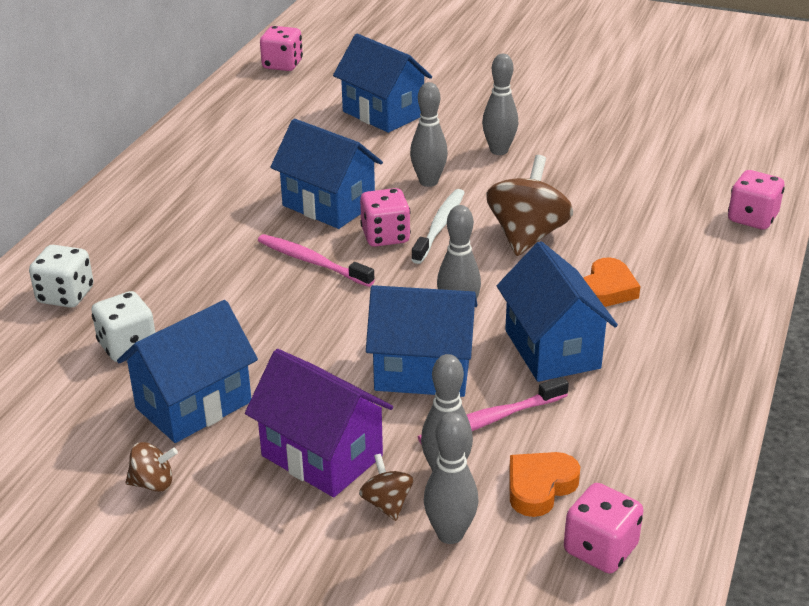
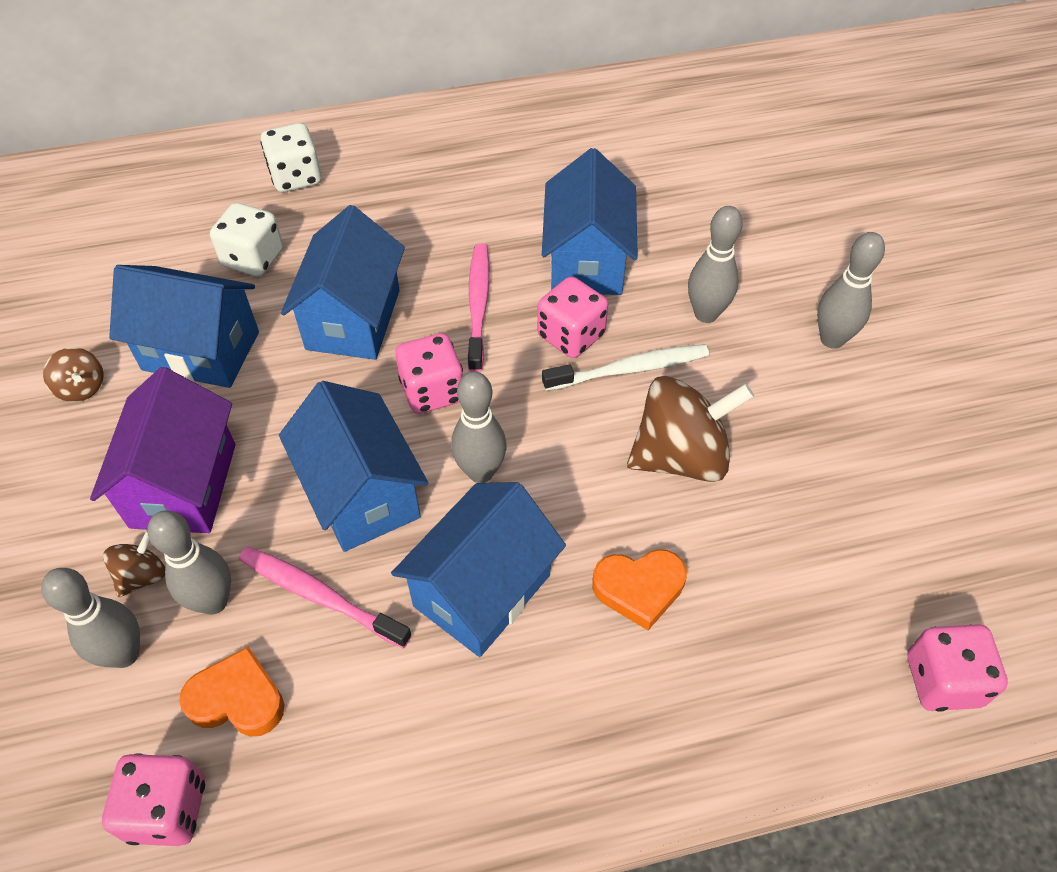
camera: 55 degrees right, 20 degrees up
(282, 65) = (810, 78): pink dice -> pink dice (432, 391)
(383, 113) = (803, 204): blue house -> blue house (353, 319)

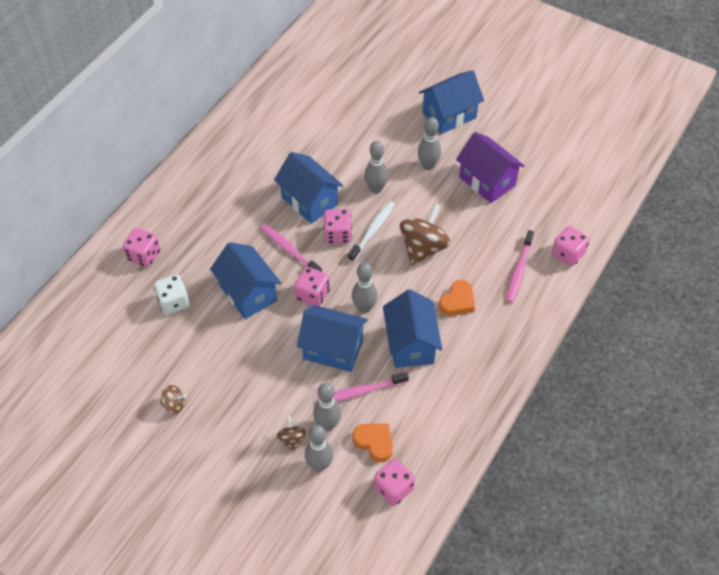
camera: 45 degrees left, 0 degrees up
(184, 485) = (265, 401): purple house -> purple house (487, 181)
(201, 351) = (203, 353): blue house -> blue house (449, 115)
(237, 699) = (374, 442): orange heart -> orange heart turned 75 degrees clockwise
(296, 177) = (144, 255): white dice -> pink dice
(811, 630) = (519, 270): none -> pink toothbrush

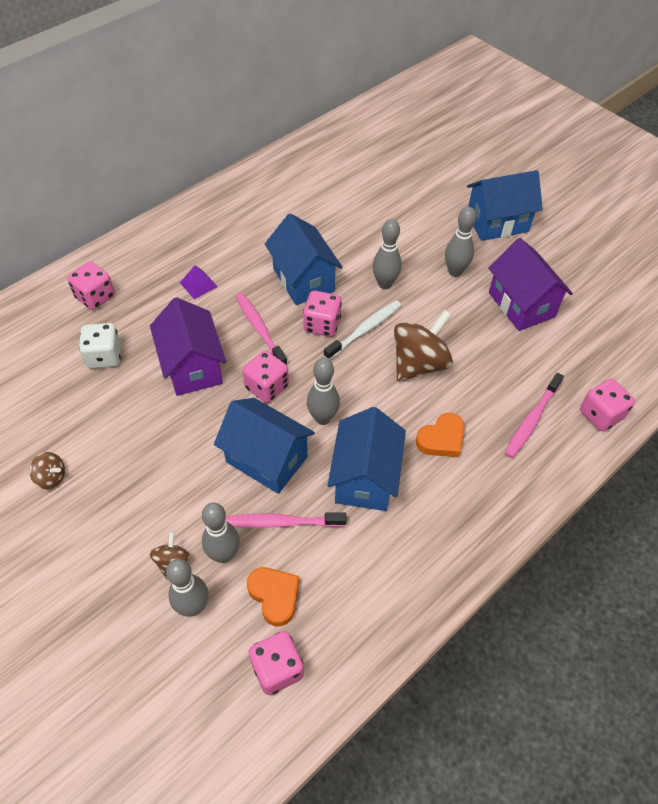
camera: 15 degrees right, 0 degrees up
(225, 225) = (198, 284): none -> purple pyramid
(248, 293) = (193, 367): blue house -> purple house

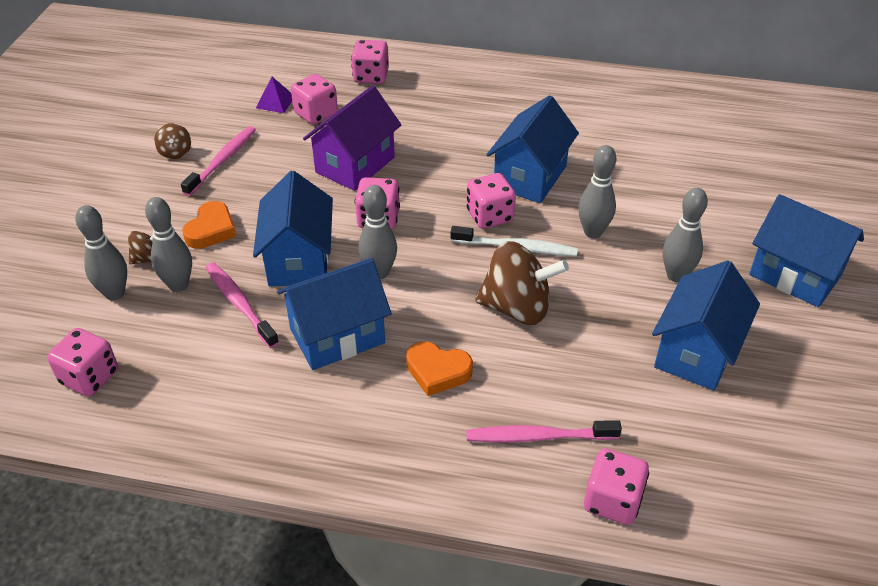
camera: 55 degrees right, 10 degrees down
(104, 356) = (316, 114): white dice -> pink dice
(198, 284) = (448, 120): purple pyramid -> purple pyramid (275, 102)
(260, 329) = (440, 180): pink toothbrush -> pink toothbrush (222, 161)
(274, 596) = (160, 338): orange heart -> orange heart (211, 230)
(521, 304) = (696, 352): purple house -> blue house

